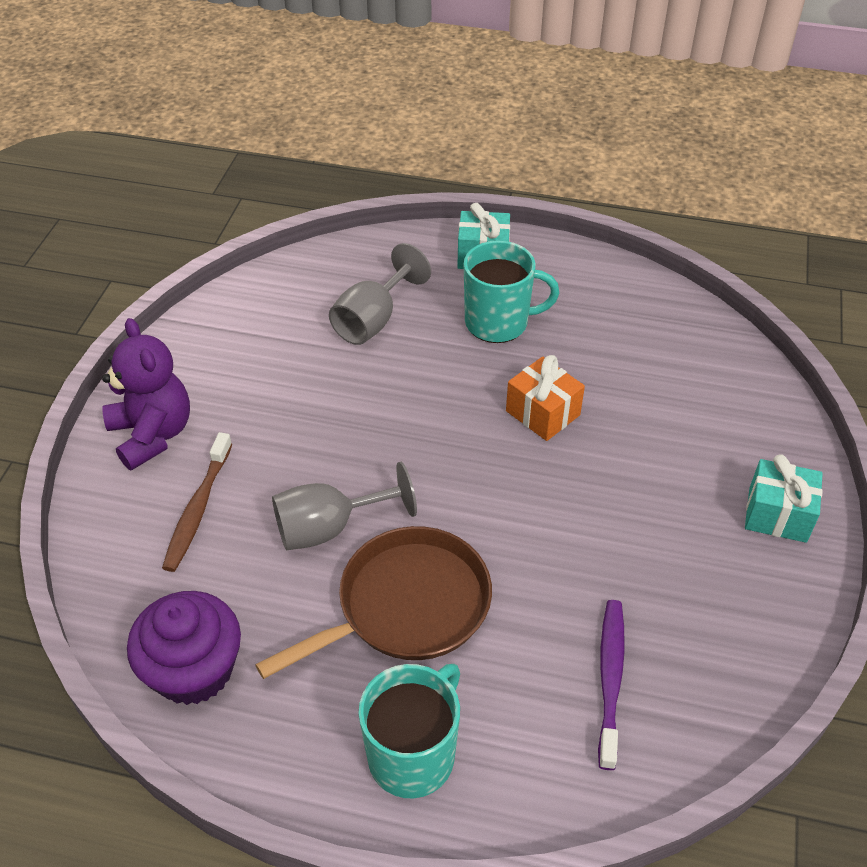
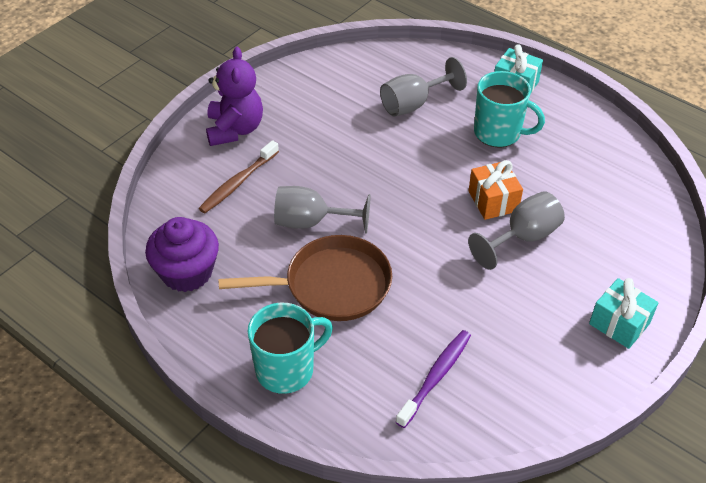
camera: 25 degrees right, 0 degrees up
(605, 447) = (523, 237): none -> grey goblet

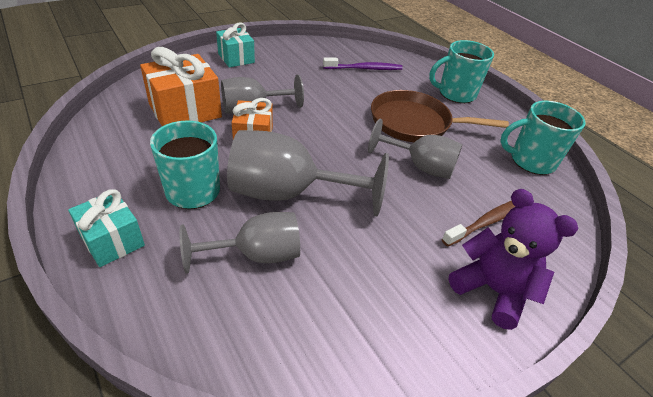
camera: 165 degrees left, 5 degrees down
(186, 272) = (531, 161): purple cupcake -> turquoise mug
(235, 129) = (492, 290): purple teddy bear -> purple teddy bear turned 120 degrees clockwise
(420, 154) = (288, 193): none -> grey goblet
(436, 377) = (364, 69): purple toothbrush -> purple toothbrush turned 150 degrees counterclockwise
(586, 209) = (185, 111): none -> orange gift

